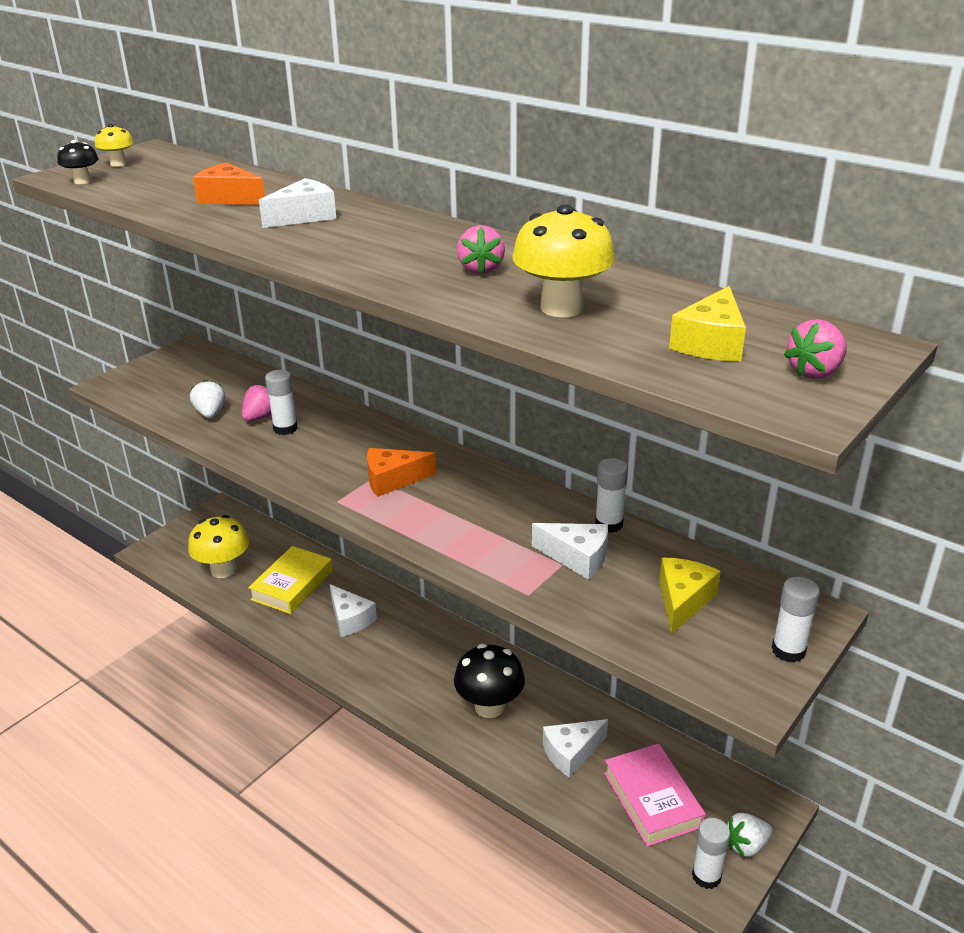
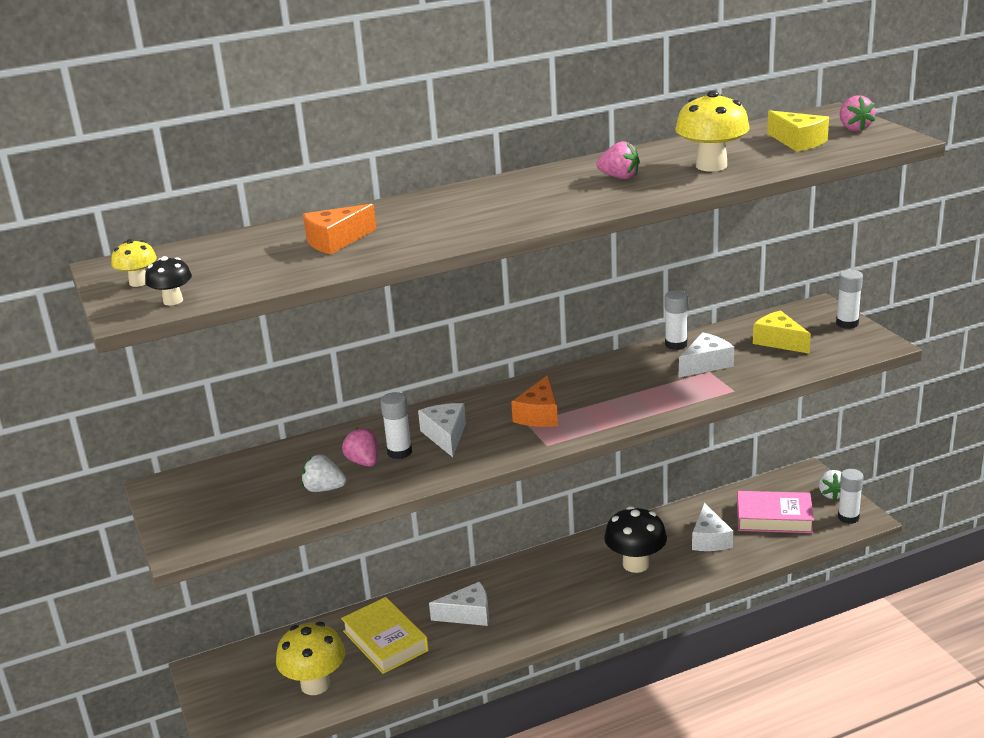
camera: 60 degrees left, 5 degrees down
(304, 216) = (428, 218): white cheese -> white cheese (445, 436)

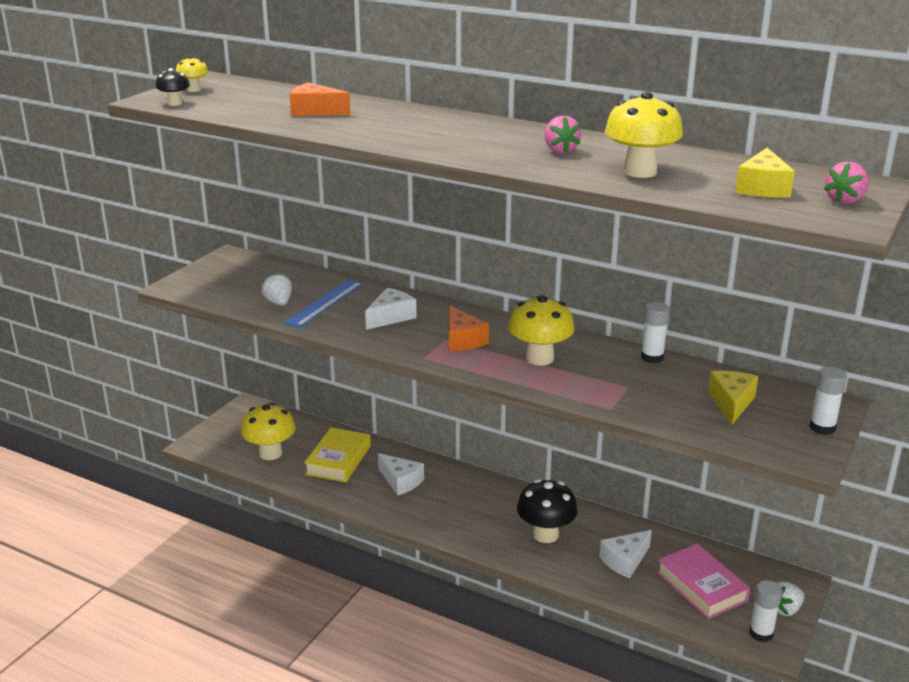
camera: 50 degrees right, 0 degrees up
(364, 462) = (325, 303): pink strawberry -> blue ruler
(399, 452) = (351, 309): white glue stick -> none
(539, 415) = (462, 340): orange cheese -> orange cheese turned 90 degrees counterclockwise
(618, 391) = (539, 358): none -> yellow mushroom
(705, 364) = (637, 381): white cheese -> none

